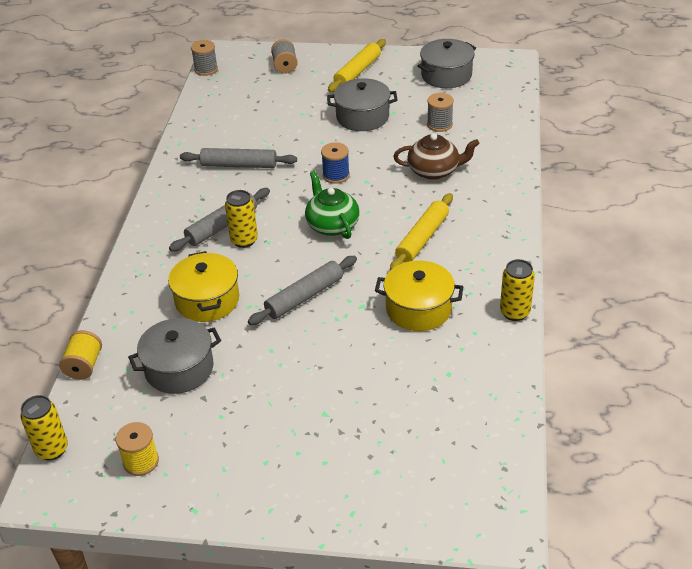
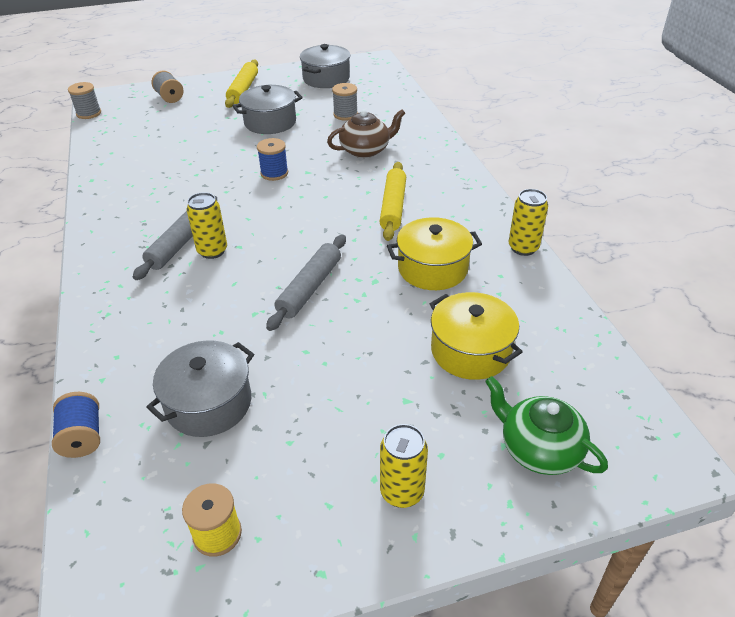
camera: 25 degrees left, 0 degrees up
(52, 449) = (83, 562): yellow can -> yellow can (402, 492)
(84, 365) = (83, 437): yellow spool -> blue spool
(207, 300) = (203, 320): yellow pot -> yellow pot (470, 351)
(239, 165) = (168, 185): grey rolling pin -> none
(332, 225) = (297, 215): green teapot -> green teapot (539, 449)

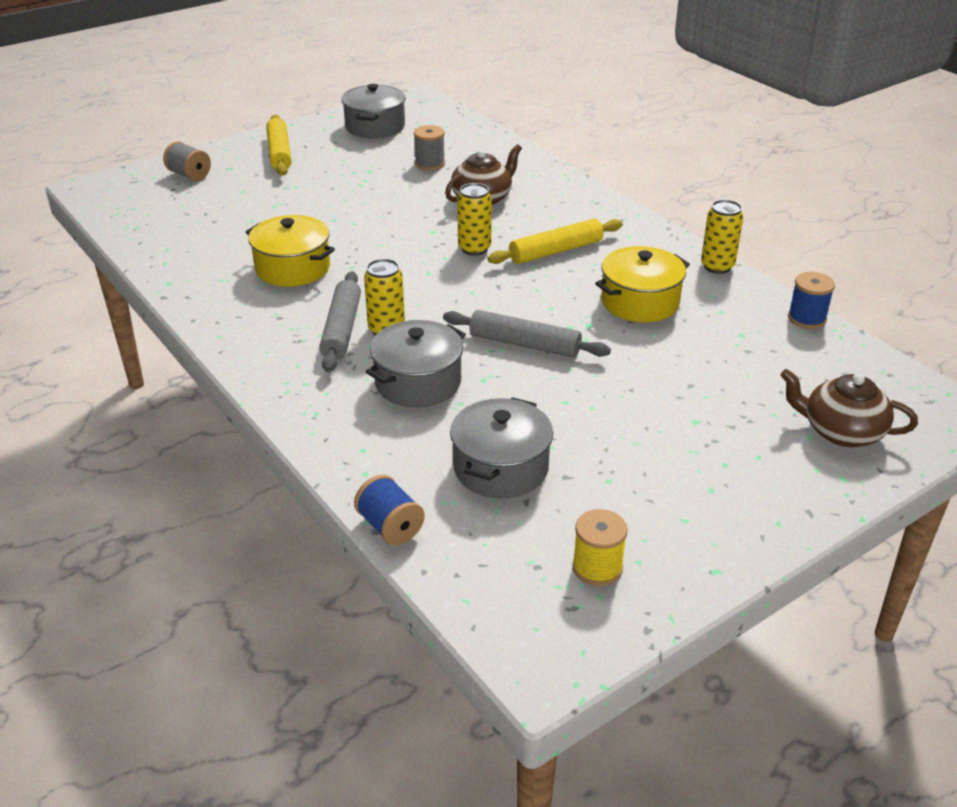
camera: 20 degrees left, 5 degrees down
(89, 113) = (94, 209): grey spool -> none
(270, 122) = (344, 185): grey pot -> grey pot (418, 382)
(274, 173) = (394, 239): blue spool -> blue spool (806, 318)
(309, 288) = (524, 344): grey rolling pin -> grey rolling pin turned 75 degrees counterclockwise
(393, 207) = (556, 251): yellow rolling pin -> yellow rolling pin turned 75 degrees clockwise
(402, 492) = (744, 493): yellow can -> yellow can (474, 249)
(470, 351) = (727, 367): yellow pot -> yellow pot (292, 268)
(539, 449) = (841, 432): green teapot -> brown teapot

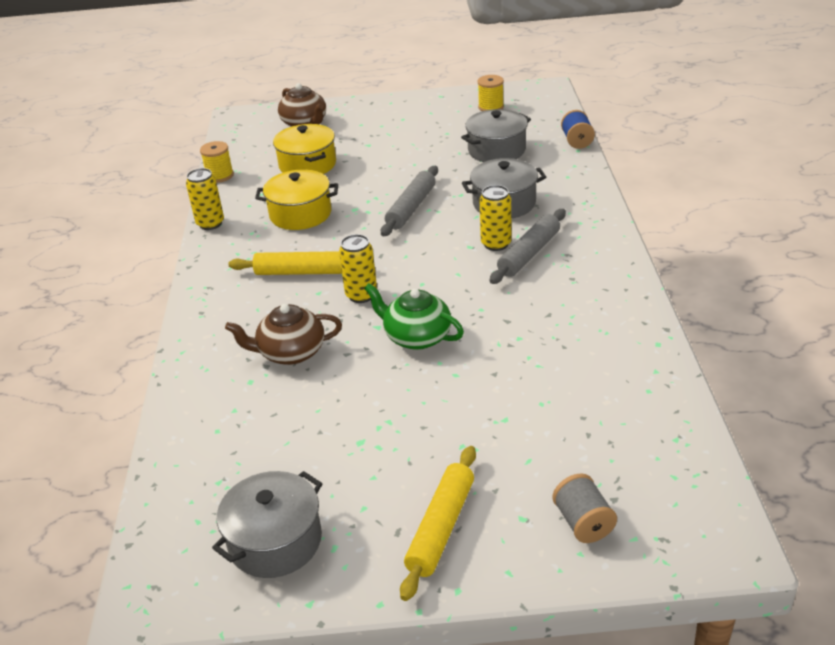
camera: 145 degrees left, 0 degrees up
(292, 268) = (533, 324): yellow pot -> yellow pot (307, 165)
(390, 233) = (416, 337): none -> green teapot
(430, 164) = (285, 428): grey spool -> none
(524, 344) = (411, 208): grey rolling pin -> grey rolling pin turned 60 degrees clockwise
(806, 318) = (220, 176): blue spool -> yellow spool

